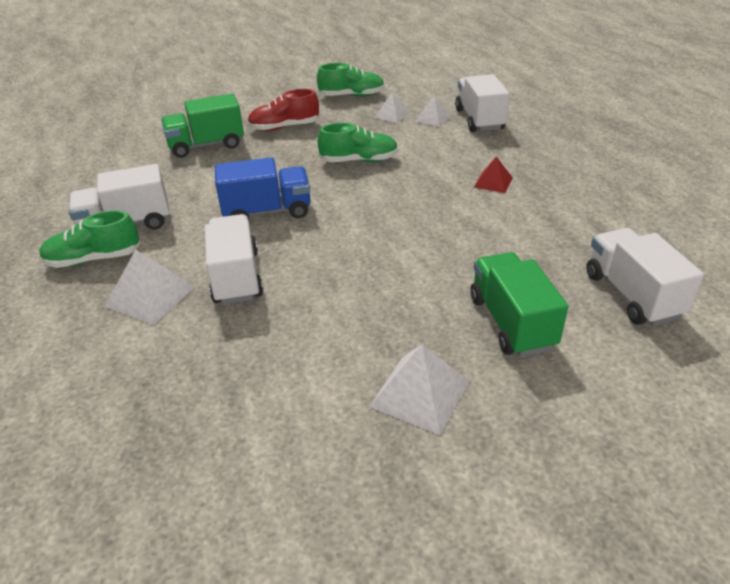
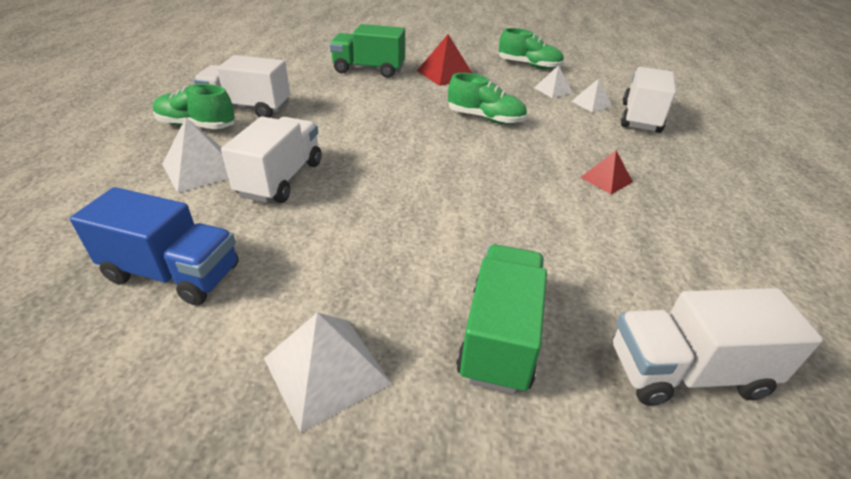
camera: 25 degrees right, 0 degrees up
(267, 212) = (363, 135): blue truck -> blue truck (173, 273)
(284, 127) = (445, 74): red shoe -> red pyramid
(632, 295) = (686, 372): white truck -> white truck turned 105 degrees counterclockwise

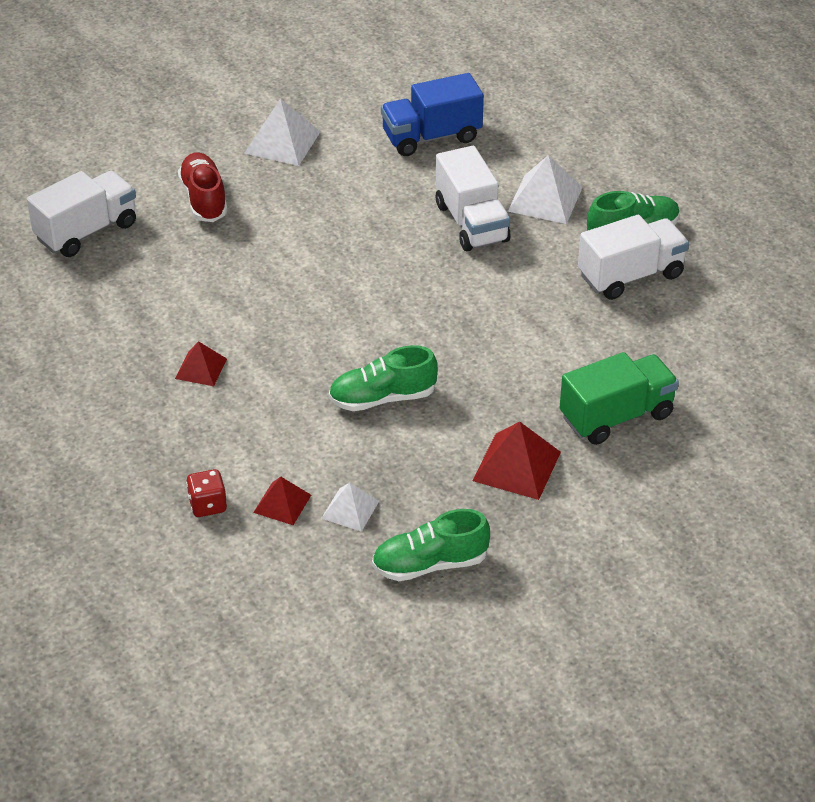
camera: 145 degrees right, 5 degrees up
(500, 337) = (204, 199): green truck -> red shoe
(591, 104) = (282, 503): white pyramid -> red pyramid
(640, 117) = (207, 505): white truck -> red dice

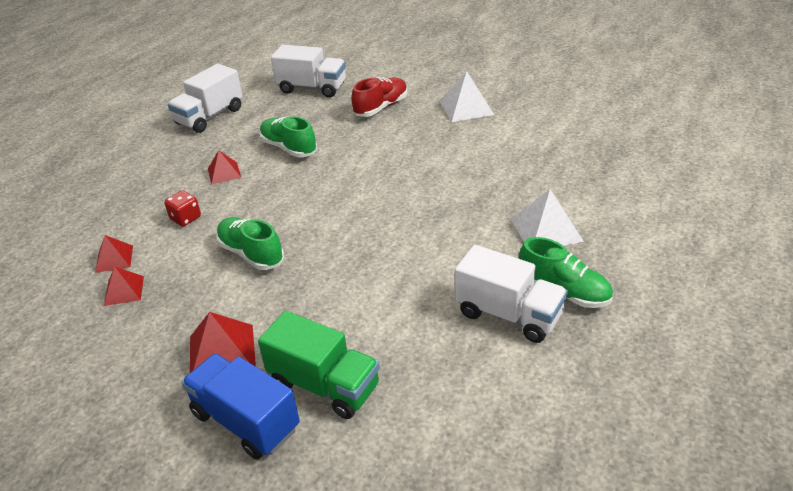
camera: 60 degrees right, 5 degrees down
(207, 505) = (96, 230): red dice -> red dice (185, 218)
(350, 509) = (124, 290): white pyramid -> red pyramid
(430, 564) = (83, 355): green shoe -> green shoe (289, 148)
(431, 137) = (547, 154): blue truck -> blue truck (245, 421)
(471, 223) = (477, 209): white truck -> white truck (210, 116)

